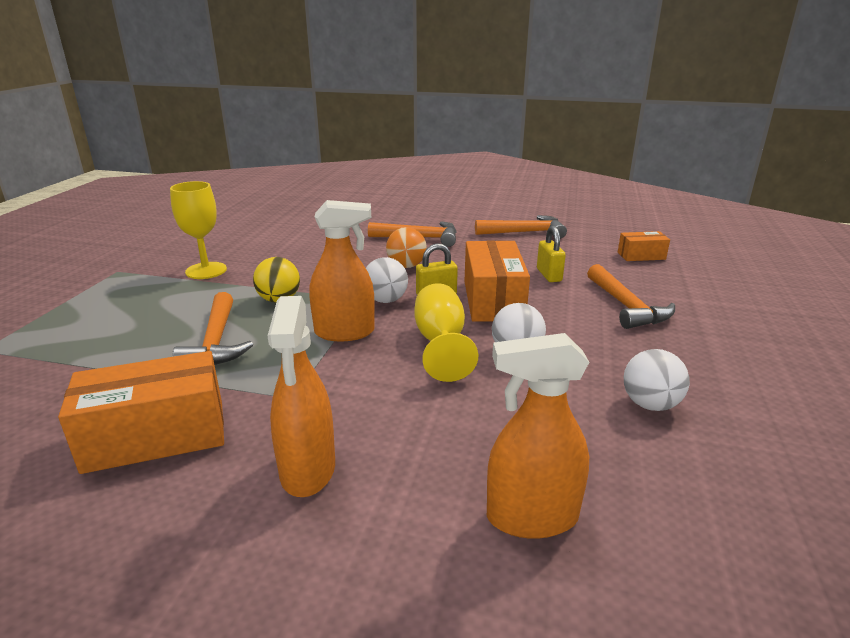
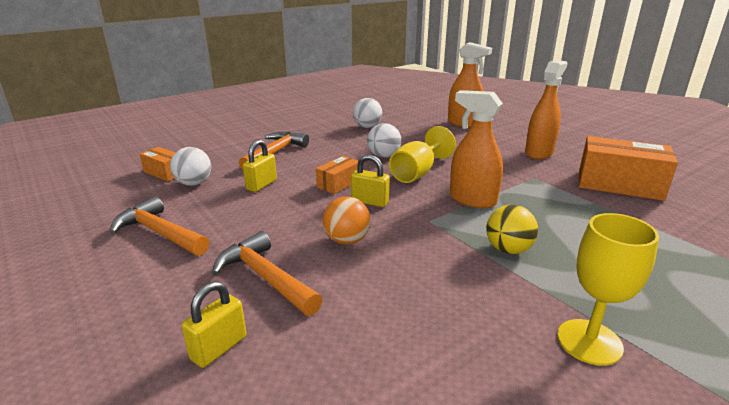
camera: 140 degrees left, 0 degrees up
(216, 342) = (580, 227): orange hammer -> none
(386, 300) = (414, 212): white ball -> white ball (194, 183)
(392, 219) = (219, 348): none -> yellow padlock
(493, 300) = (339, 183): orange box -> orange box, size x0.54

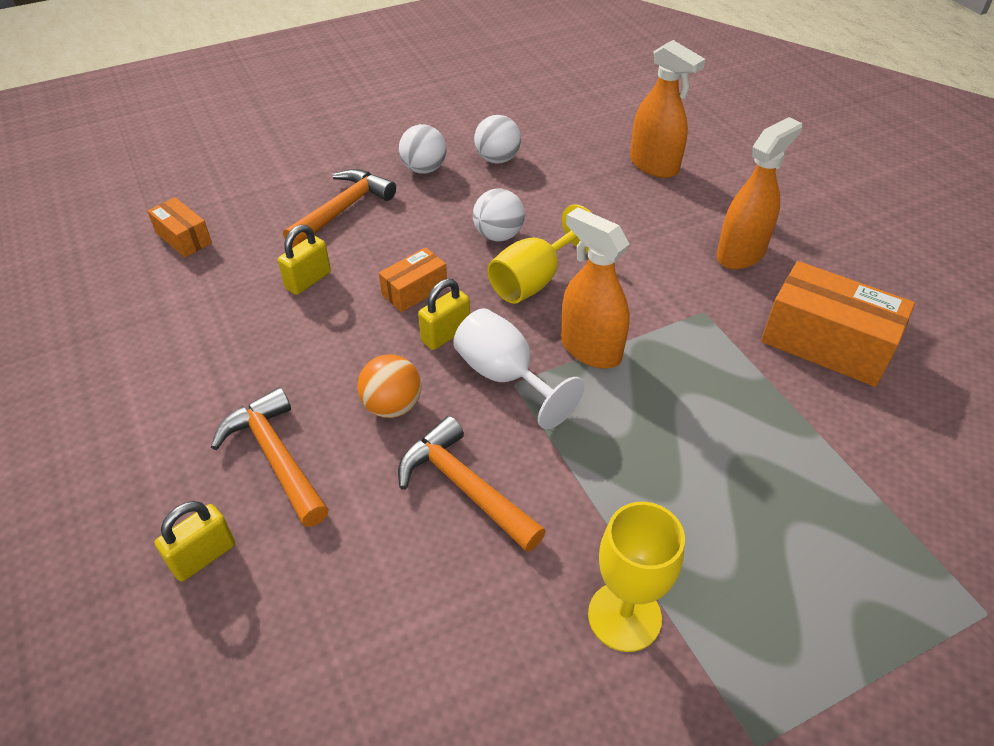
camera: 10 degrees right, 20 degrees up
(160, 233) = (163, 360): orange hammer -> orange hammer (465, 487)
(194, 183) = (219, 266): white ball -> white ball (424, 169)
(370, 202) = (445, 334): yellow padlock -> yellow padlock turned 75 degrees counterclockwise
(422, 218) = (505, 376): none -> white goblet
(508, 249) = (597, 452): yellow ball -> none

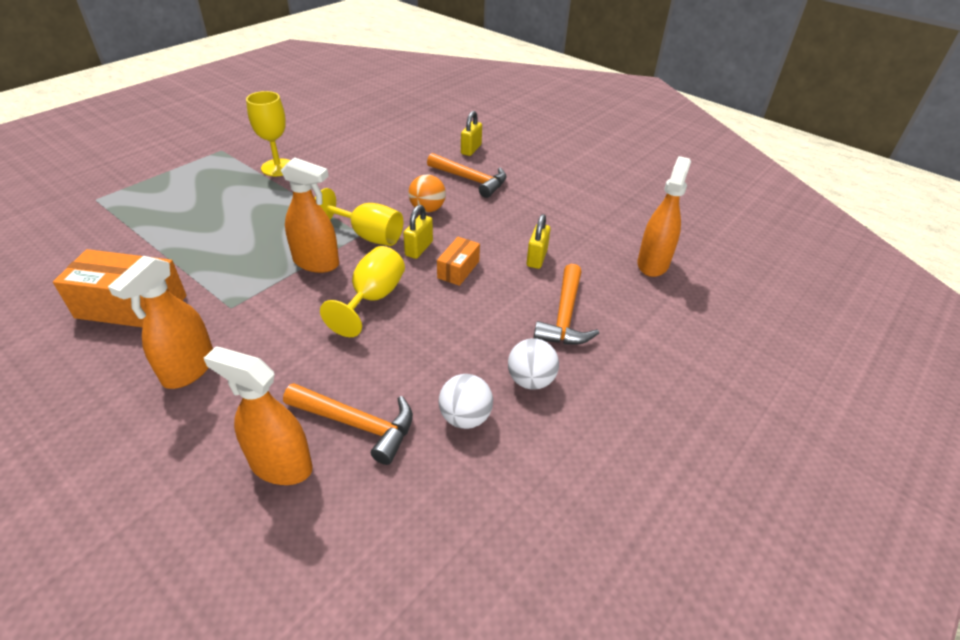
camera: 155 degrees right, 5 degrees down
(183, 238) = (653, 264): orange box -> orange spray bottle
(465, 487) = (368, 189): orange hammer -> orange hammer (357, 424)
(498, 235) = (419, 328): white ball -> none
(505, 376) = (368, 236): white goblet -> yellow goblet

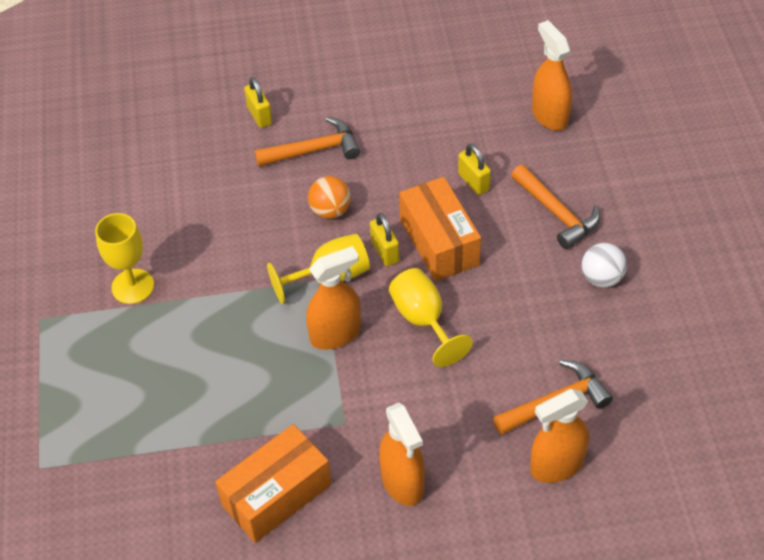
camera: 45 degrees left, 10 degrees up
(458, 269) = (439, 242): orange box -> orange box, size x1.86
(465, 417) = (603, 337): white ball -> none

